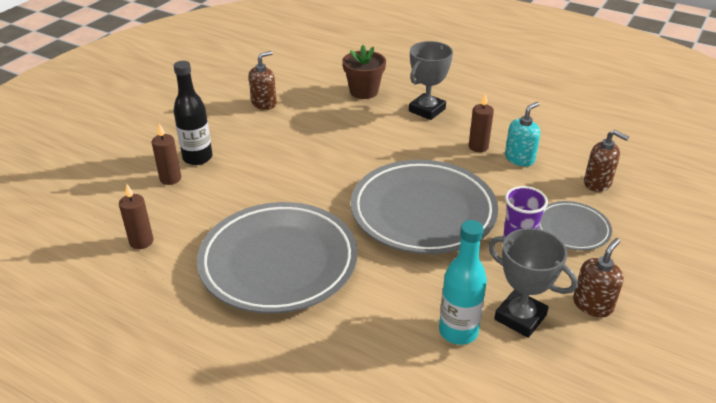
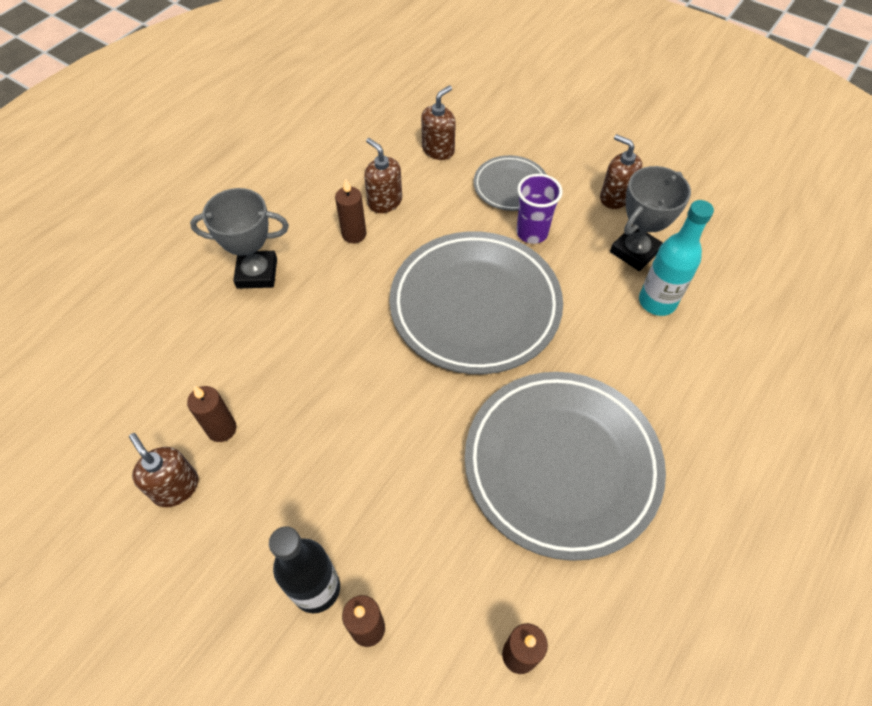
camera: 85 degrees left, 20 degrees up
(302, 113) = (222, 429): none -> brown candle
(364, 91) = (183, 342): brown flower pot -> none
(427, 110) = (257, 273): grey trophy -> grey trophy turned 45 degrees counterclockwise
(519, 158) = (384, 202): turquoise soap dispenser -> brown soap dispenser

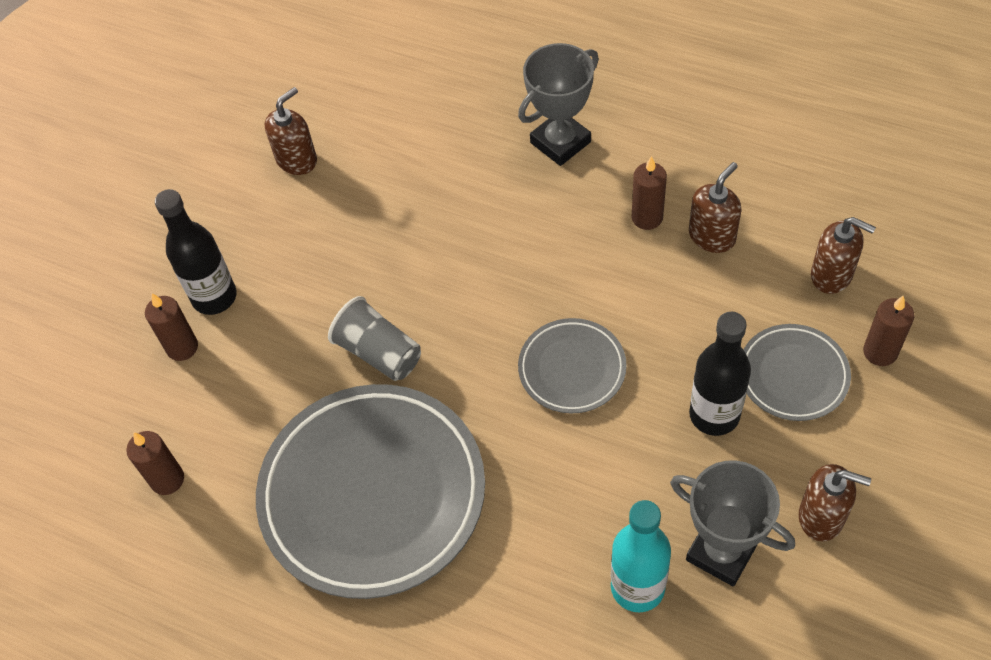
camera: 85 degrees right, 0 degrees up
(222, 429) = (362, 174): brown candle -> brown candle (880, 352)
(257, 273) = (560, 142): grey trophy -> grey trophy turned 60 degrees clockwise
(424, 441) = (379, 352): none -> grey cup
(475, 306) = (572, 369): grey plate -> grey plate, size x0.50
(532, 233) = (714, 415): purple cup -> black bottle
(615, 197) = (821, 516): brown soap dispenser -> brown soap dispenser turned 75 degrees clockwise

